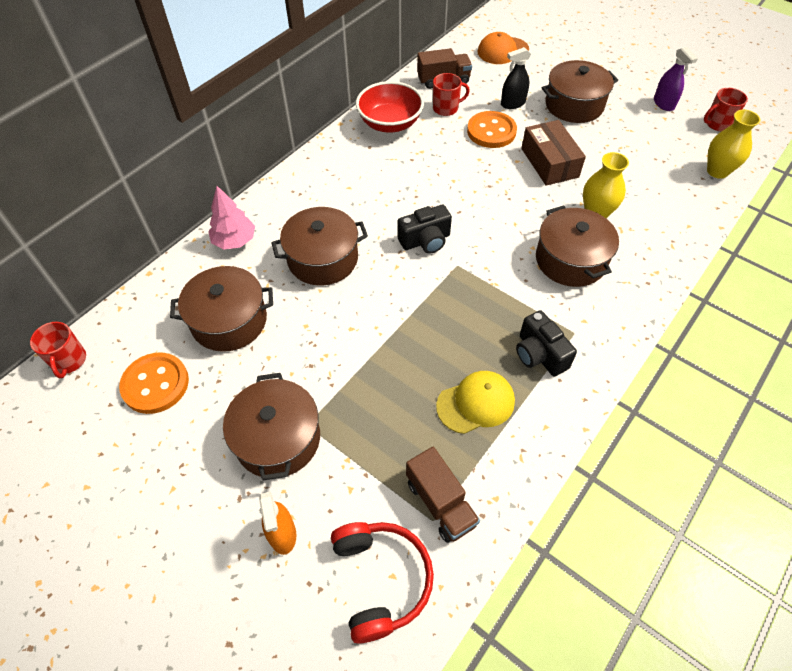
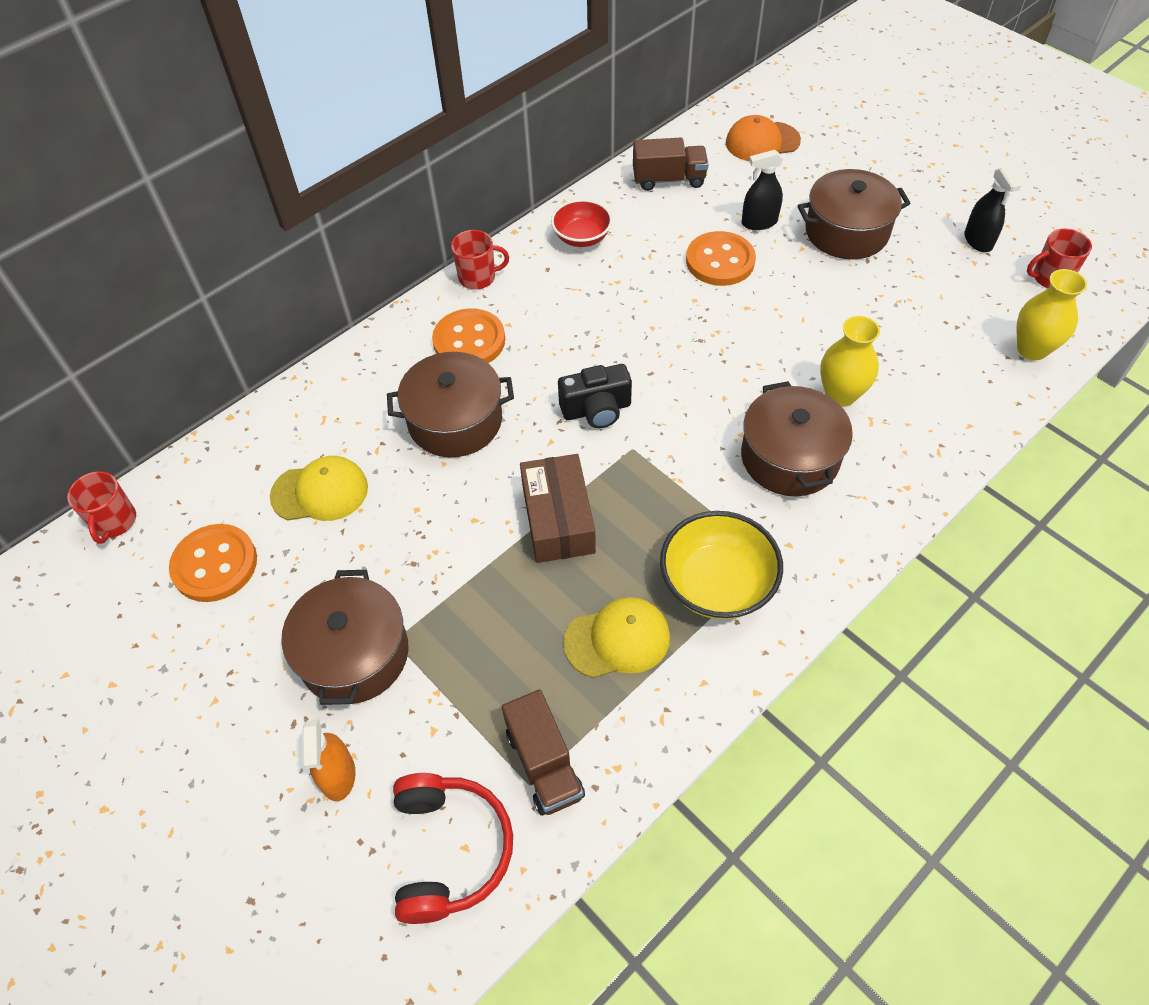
camera: 10 degrees right, 0 degrees up
(229, 321) = (320, 492): brown pot -> yellow cap
(234, 241) = (345, 384): pink tree -> none
(322, 201) = (469, 341): none -> orange button
(390, 123) = (582, 237): red bowl -> red bowl, size x0.66
(446, 108) = (664, 222): red mug -> red mug (478, 277)
(539, 354) = (717, 584): black camera -> yellow bowl
(549, 162) = (792, 314): brown box -> brown box (558, 519)
(663, 104) = (978, 241): purple spray bottle -> black spray bottle

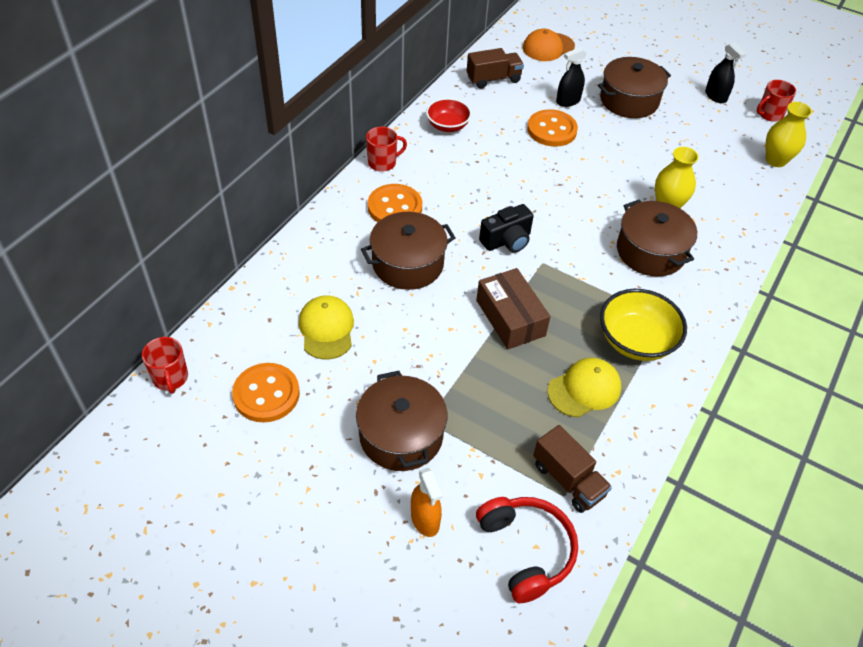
camera: 20 degrees left, 5 degrees down
(320, 492) = (326, 329): yellow cap -> yellow cap turned 75 degrees counterclockwise

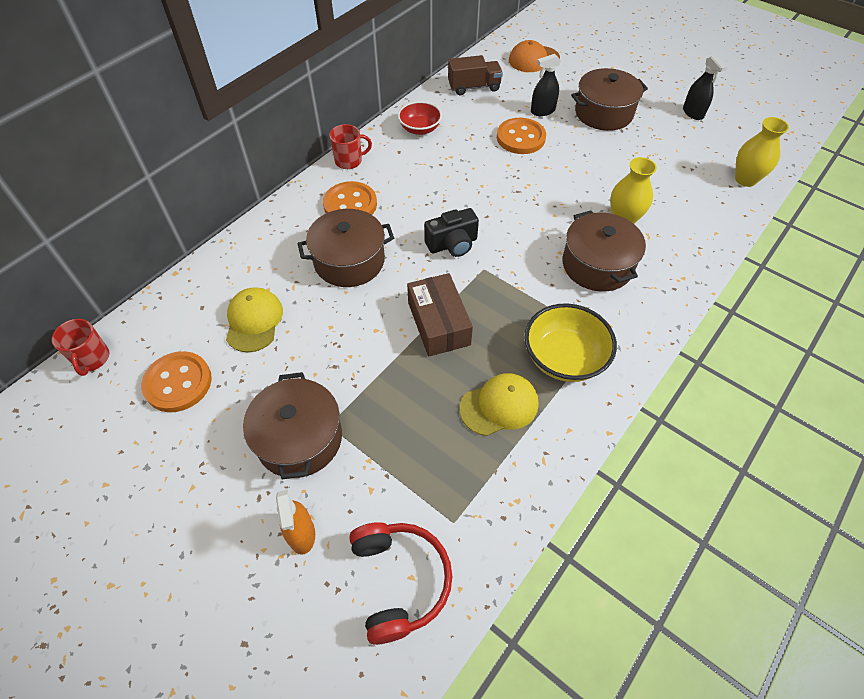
camera: 10 degrees right, 5 degrees up
(568, 480) = (461, 505): brown truck -> none
(769, 114) = (746, 133): red mug -> none

